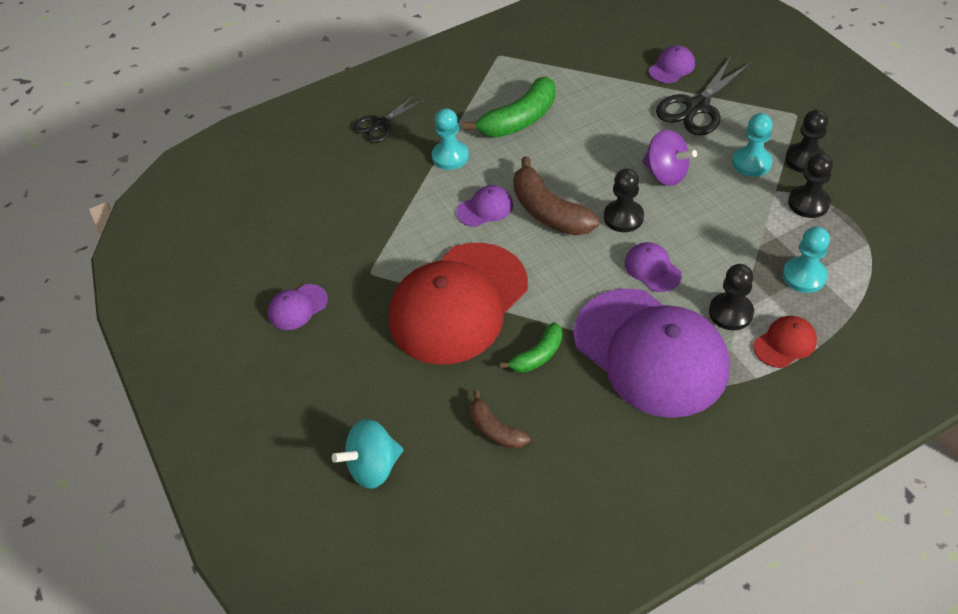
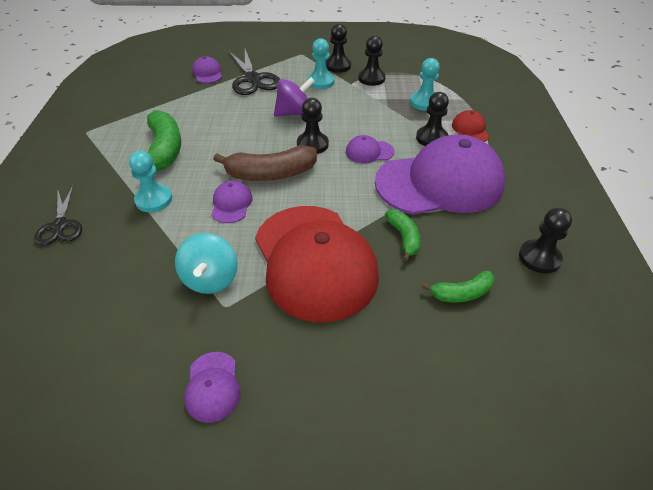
camera: 65 degrees left, 5 degrees down
(373, 467) = (457, 401): turquoise spinning top -> turquoise spinning top (211, 279)
(495, 429) = (461, 293): brown banana -> green banana
(594, 481) = (539, 258): none -> black pawn

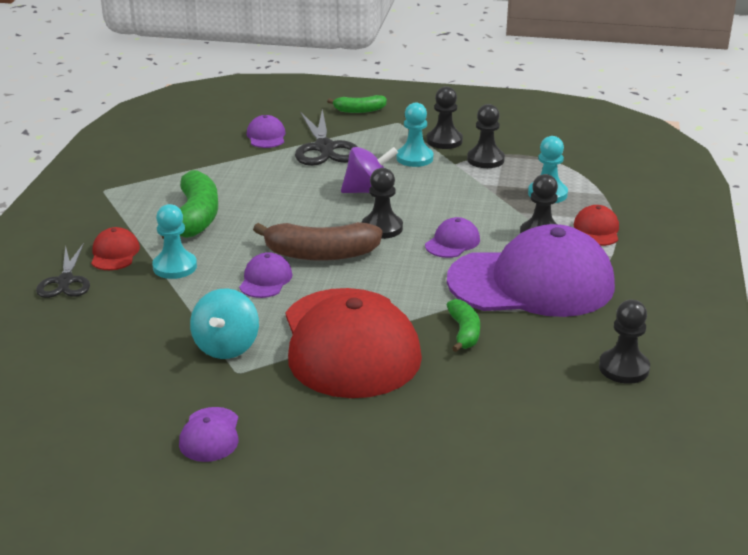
camera: 10 degrees right, 15 degrees down
(101, 192) = (115, 253): none -> red cap
(369, 152) = (452, 242): purple cap -> purple cap turned 120 degrees clockwise
(461, 293) = (513, 390): green banana -> green banana (359, 110)

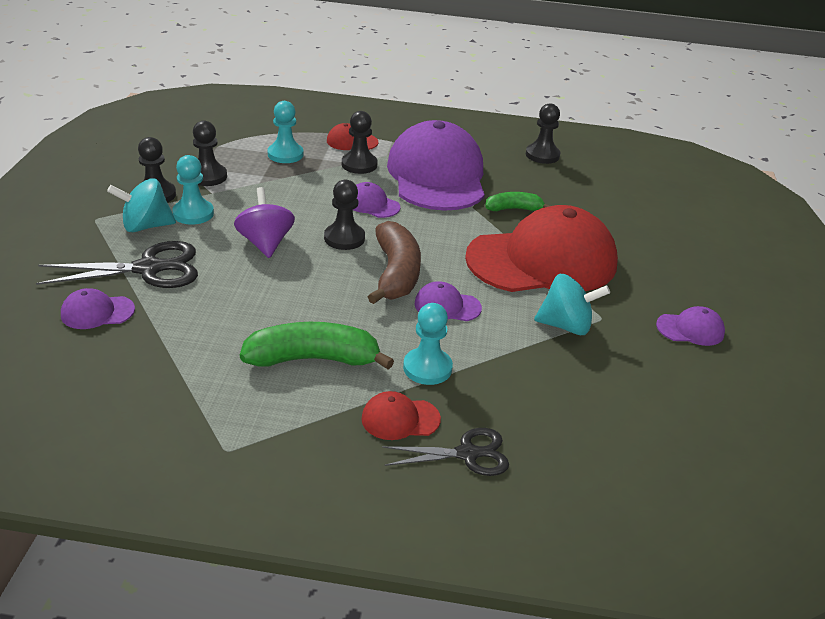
camera: 95 degrees left, 5 degrees up
(359, 110) = (47, 243): green banana -> none
(389, 141) = (145, 226): none -> turquoise spinning top

